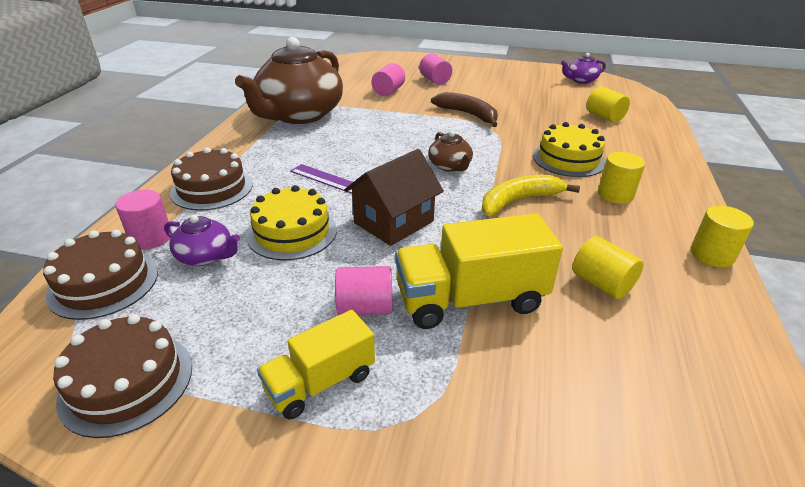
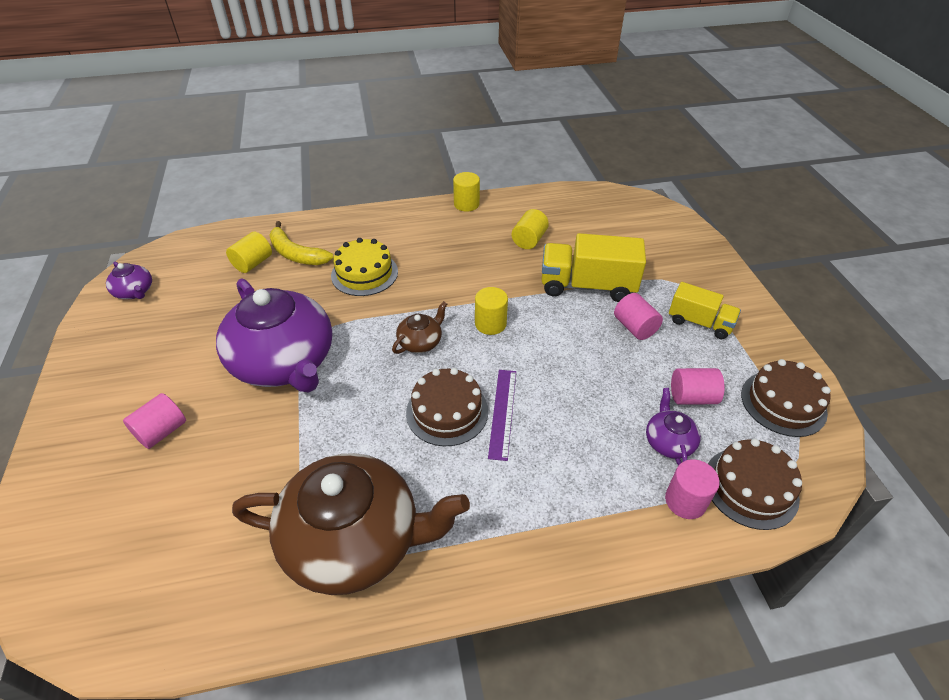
camera: 115 degrees left, 10 degrees up
(212, 188) = (584, 511): brown cake -> brown cake (447, 411)
(292, 232) = (597, 403): yellow cake -> none
(388, 91) = (225, 470): pink cylinder -> pink cylinder (692, 397)
(393, 222) = (536, 347): brown house -> none
(468, 114) = (284, 362): brown banana -> purple teapot
(470, 299) = (587, 286): yellow truck -> yellow truck turned 135 degrees clockwise
(519, 201) = (456, 288): yellow banana -> yellow banana (296, 254)
(615, 195) = (414, 244): yellow cylinder -> yellow cylinder (490, 324)

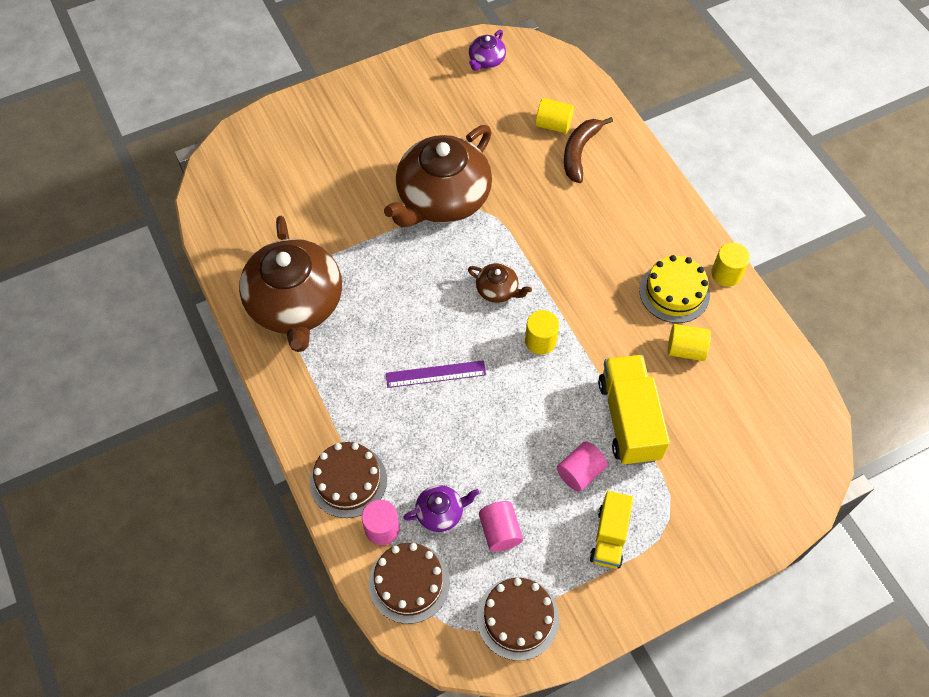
camera: 75 degrees right, 15 degrees up
(162, 431) = (353, 151): pink cylinder -> none
(284, 362) = (442, 198): purple teapot -> brown teapot
(296, 254) = (579, 152): yellow banana -> brown banana
(364, 273) = (573, 217): yellow cake -> yellow cake (674, 292)
(447, 411) = (425, 332): brown cake -> brown cake (348, 481)

